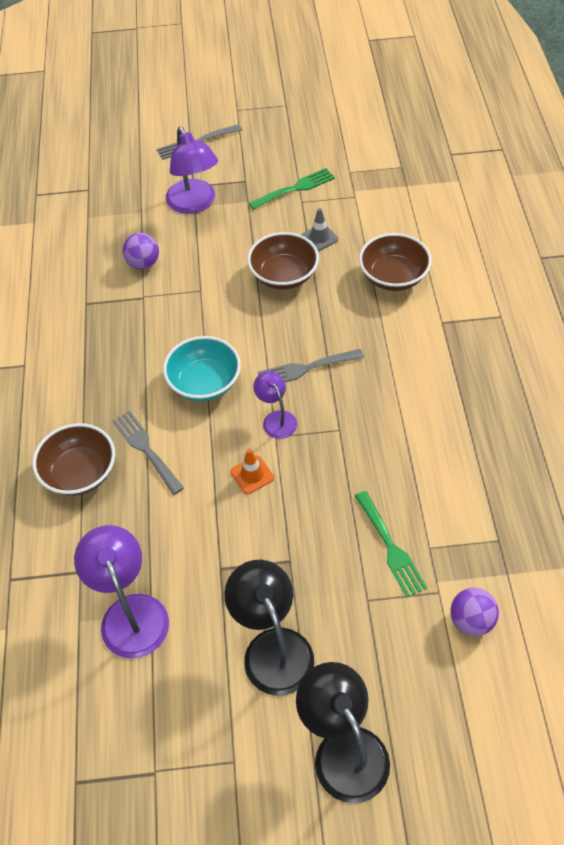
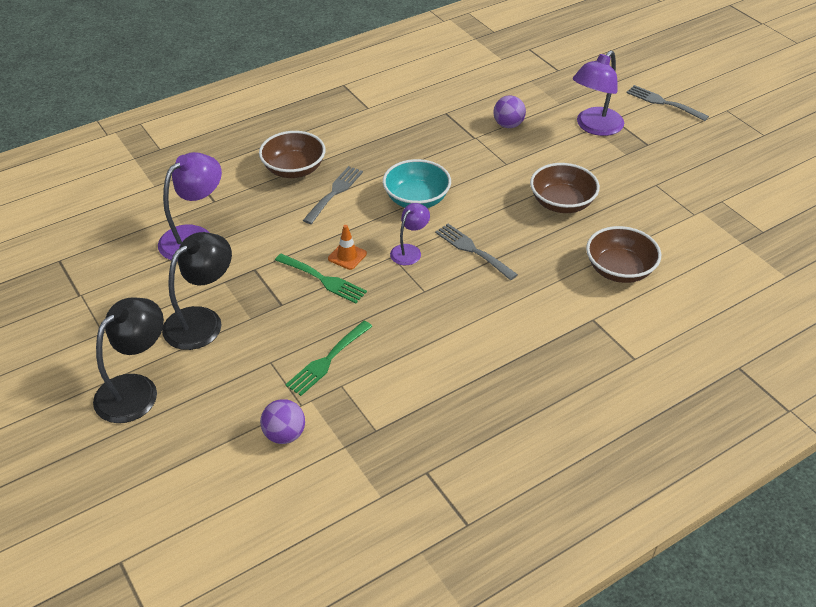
camera: 60 degrees right, 10 degrees down
(295, 188) = (667, 175): green fork -> green fork (323, 279)
(319, 238) = (623, 209): grey traffic cone -> none

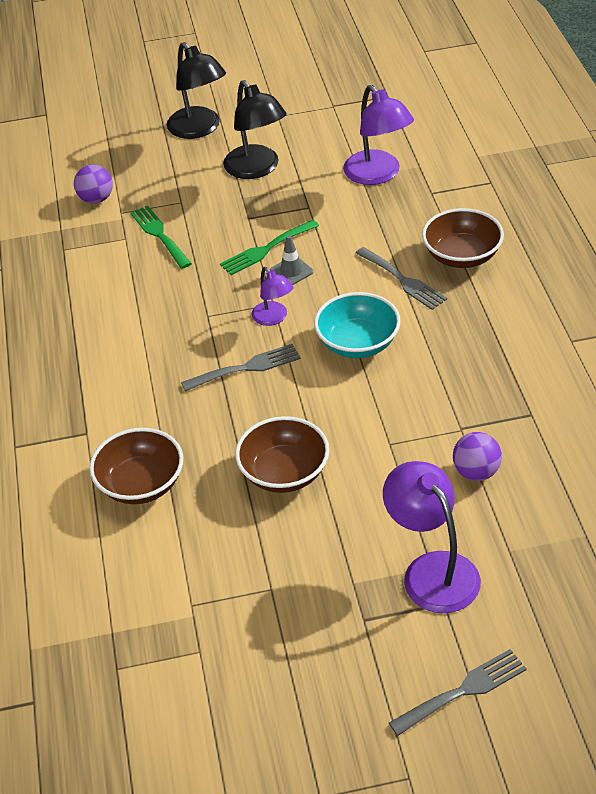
camera: 115 degrees right, 0 degrees up
(347, 256) = (291, 271): orange traffic cone -> grey traffic cone

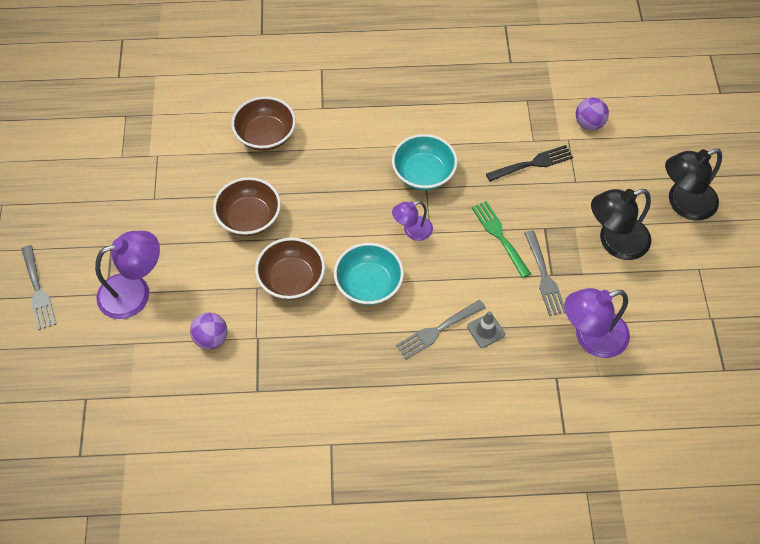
camera: 95 degrees right, 15 degrees up
(159, 235) = (533, 163): green fork -> black fork
(187, 320) = (423, 174): none -> turquoise bowl
(246, 368) = (361, 207): grey fork -> grey fork (544, 277)
(291, 271) = (467, 250): grey traffic cone -> grey traffic cone (486, 330)
(462, 256) = (459, 383): brown bowl -> brown bowl (292, 279)

